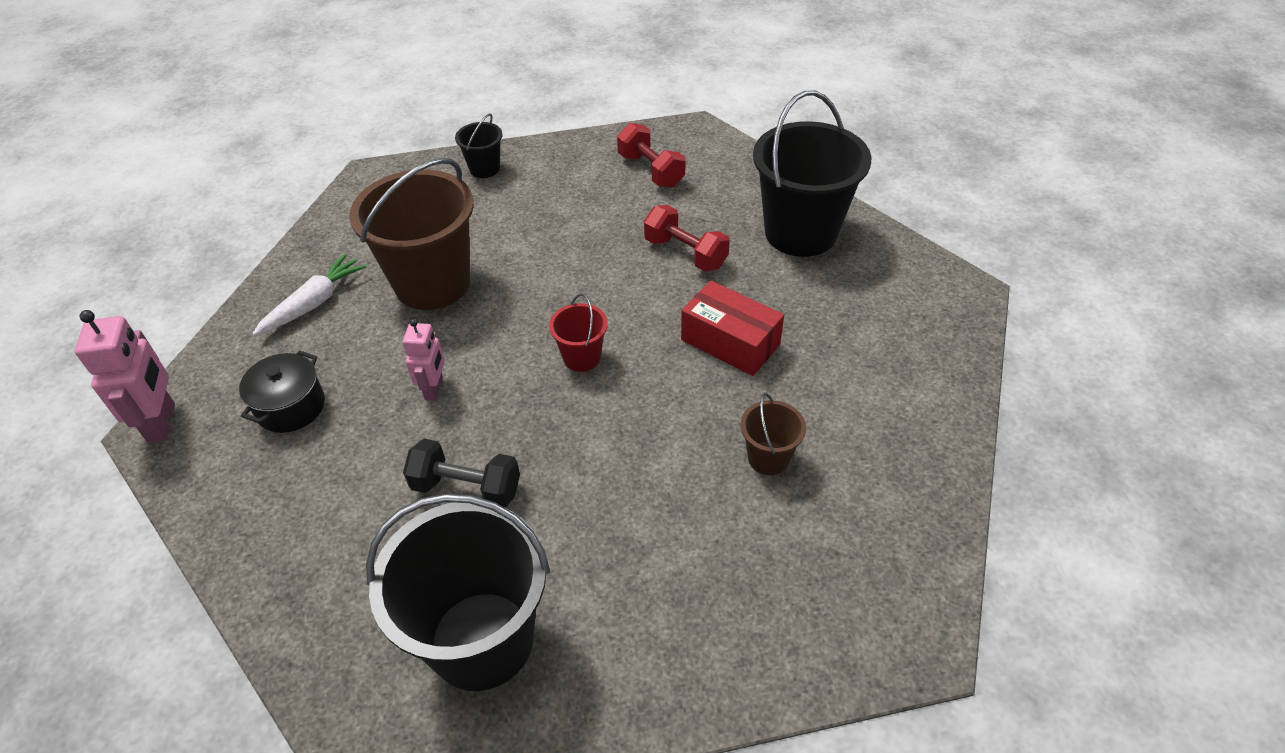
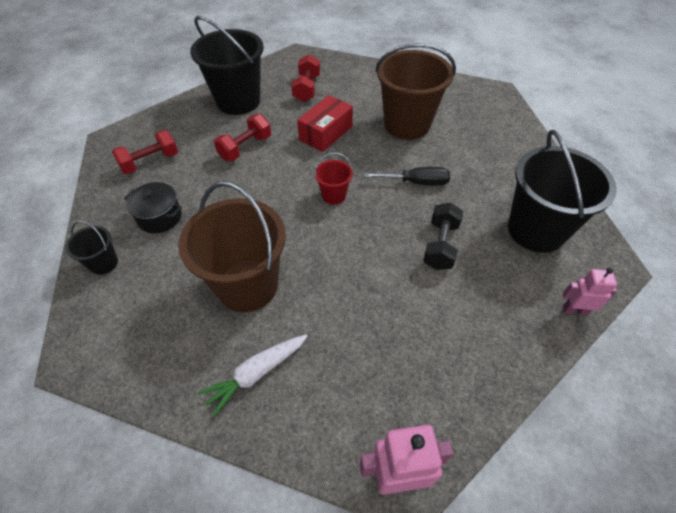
camera: 90 degrees left, 5 degrees up
(291, 407) = (377, 366): black pot -> black pot (160, 217)
(314, 303) = (256, 374): white carrot -> white carrot turned 75 degrees counterclockwise
(434, 389) = (359, 271): pink robot -> pink robot (574, 310)
(609, 464) = (416, 182): none -> black screwdriver
(768, 458) = (407, 124): brown bucket -> brown bucket, size x2.17
(855, 311) = (307, 88): none -> red dumbbell

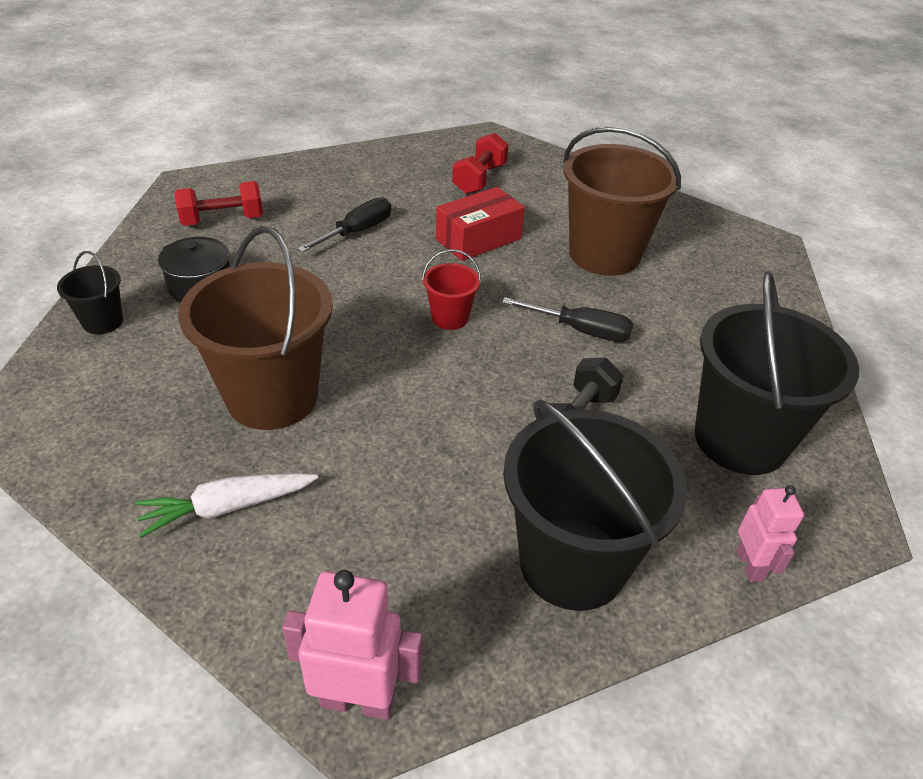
camera: 15 degrees right, 10 degrees down
(238, 101) = (376, 175): black bucket -> black bucket (572, 563)
(245, 148) = (356, 232): red dumbbell -> black screwdriver
(574, 310) = (750, 565): pink robot -> pink robot turned 60 degrees clockwise

